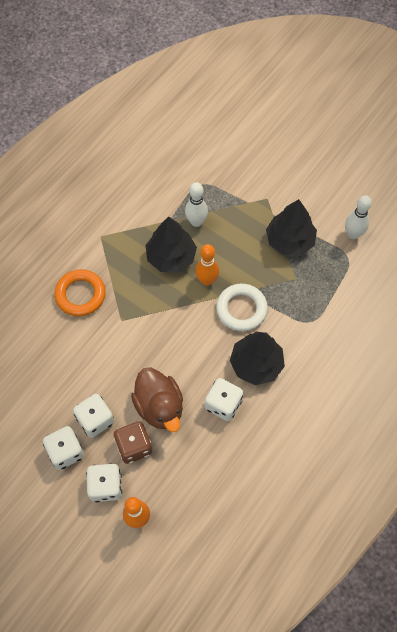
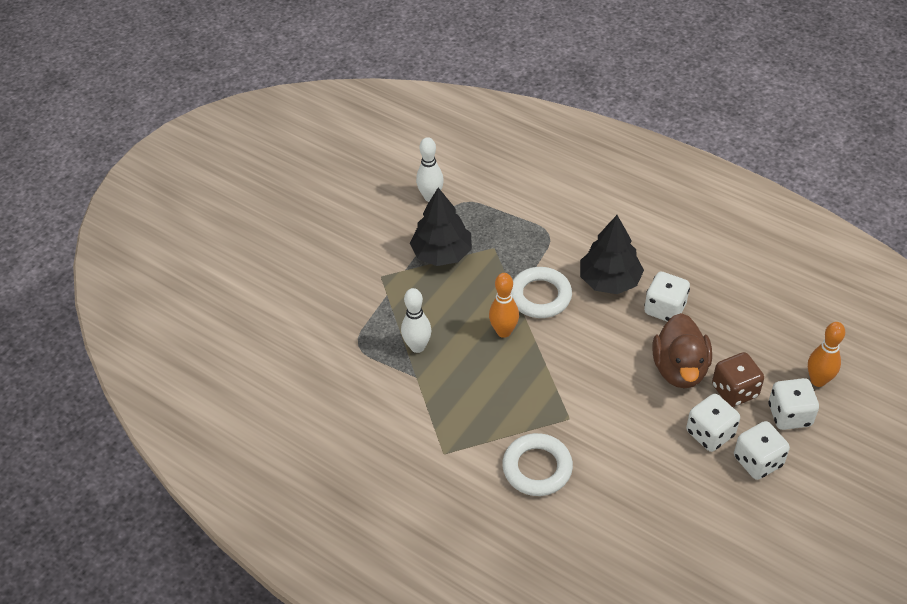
camera: 90 degrees left, 15 degrees down
(80, 295) = (537, 468): orange ring -> white ring
(159, 407) = (679, 369): brown duck -> brown duck turned 120 degrees clockwise
(171, 257) = (471, 370): black tree -> none

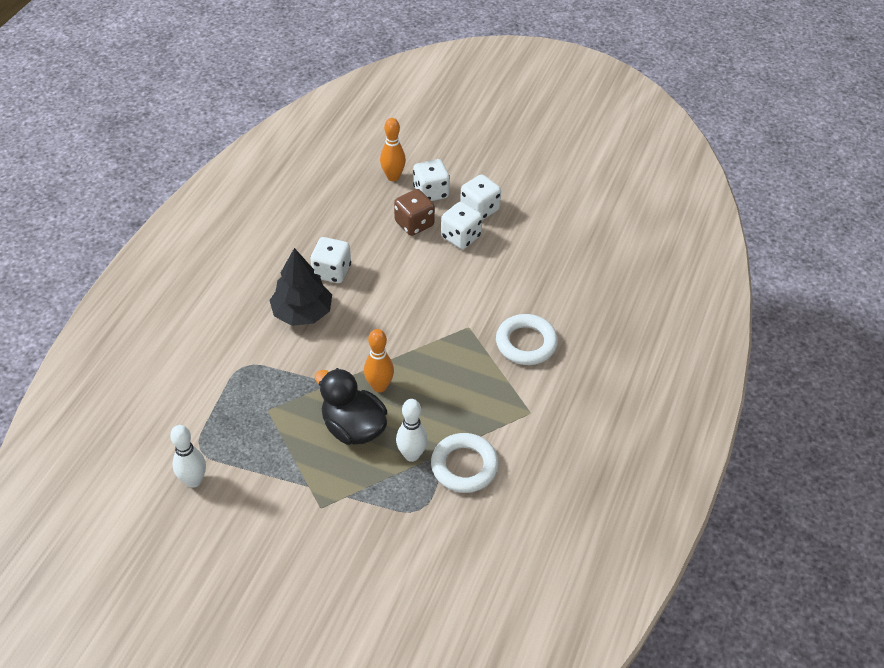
camera: 105 degrees left, 0 degrees up
(442, 253) = (280, 455): black tree -> none
(459, 307) = (353, 428): none -> black duck
(540, 296) = (330, 363): white ring -> white ring (464, 466)
(679, 369) = (398, 258): brown duck -> none

